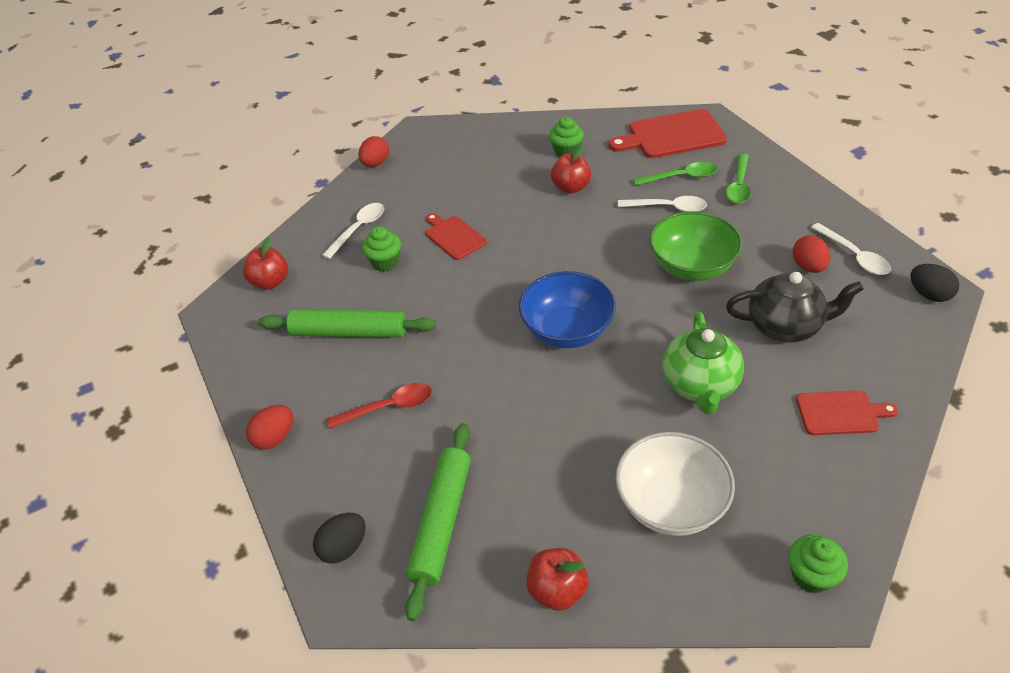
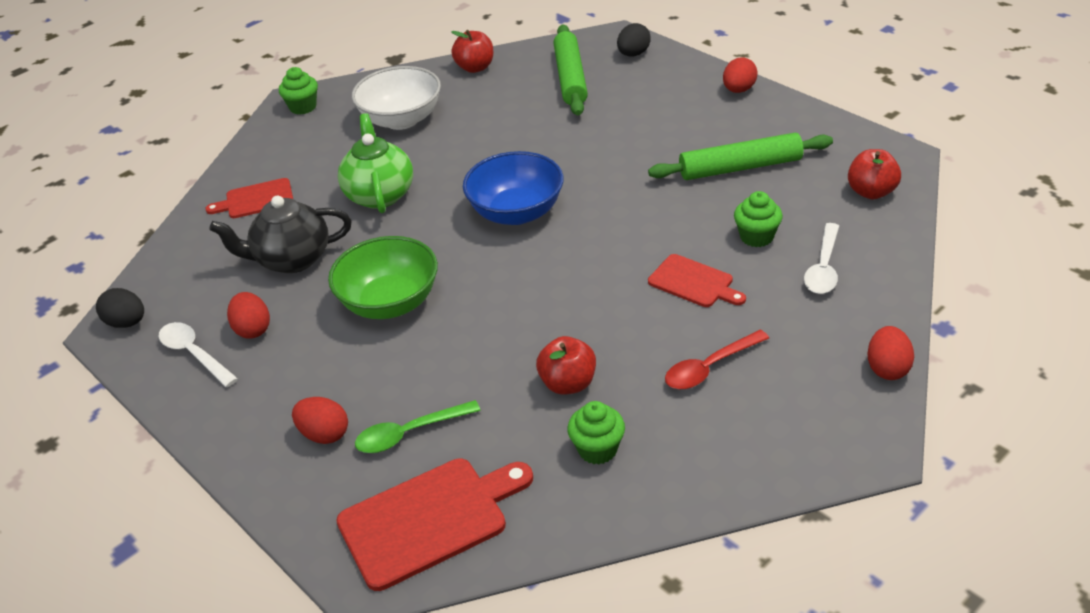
camera: 165 degrees right, 5 degrees down
(388, 407) = (657, 125): red spoon -> red spoon (709, 367)
(668, 208) = (424, 377): white spoon -> none
(739, 185) = (324, 434): green spoon -> red egg

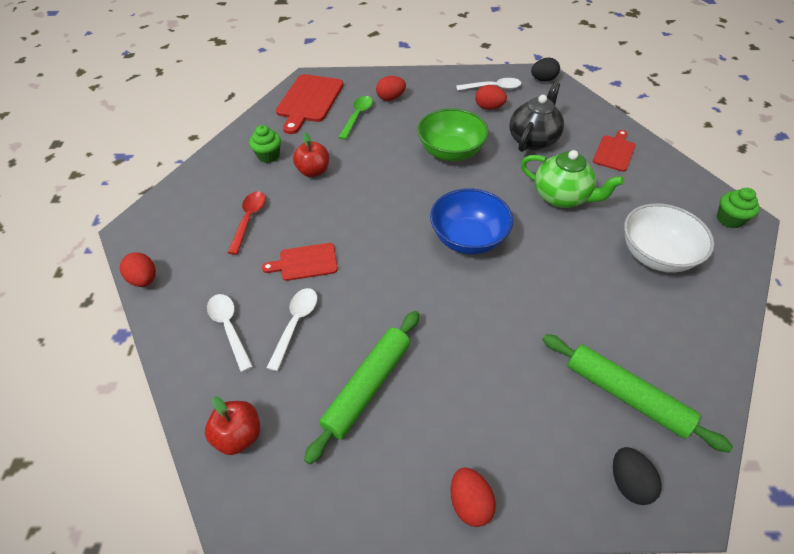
camera: 130 degrees right, 10 degrees up
(475, 68) = (710, 346): red apple -> none
(756, 237) = (295, 324): green cupcake -> white spoon

